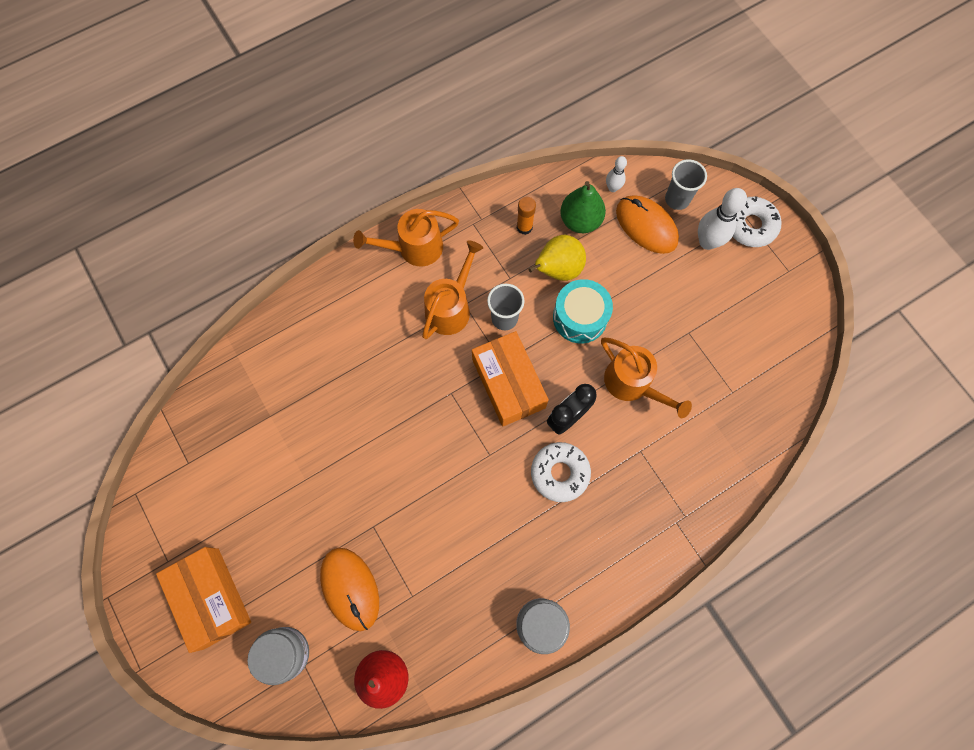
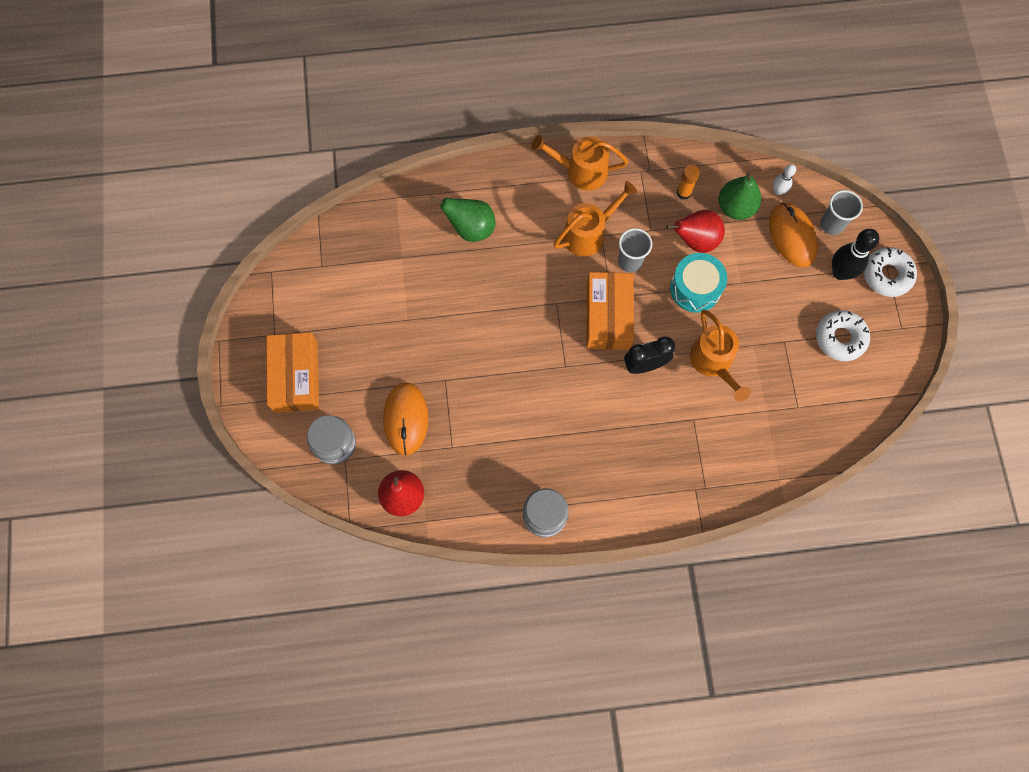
camera: 25 degrees right, 0 degrees up
(329, 354) = (471, 228): none -> green pear
(557, 269) = (695, 240): yellow pear -> red pear
(559, 473) = (616, 406): white donut -> white donut (840, 338)
(707, 242) = (840, 272): white bowling pin -> black bowling pin

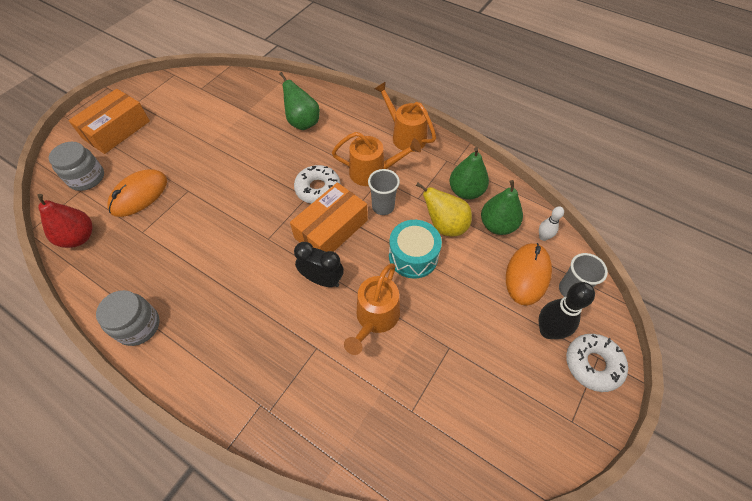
camera: 40 degrees right, 15 degrees down
(684, 192) = (466, 191): orange glue stick -> green pear
(695, 240) = (445, 226): red pear -> yellow pear
(840, 338) = (503, 383): white donut -> white donut (318, 189)

